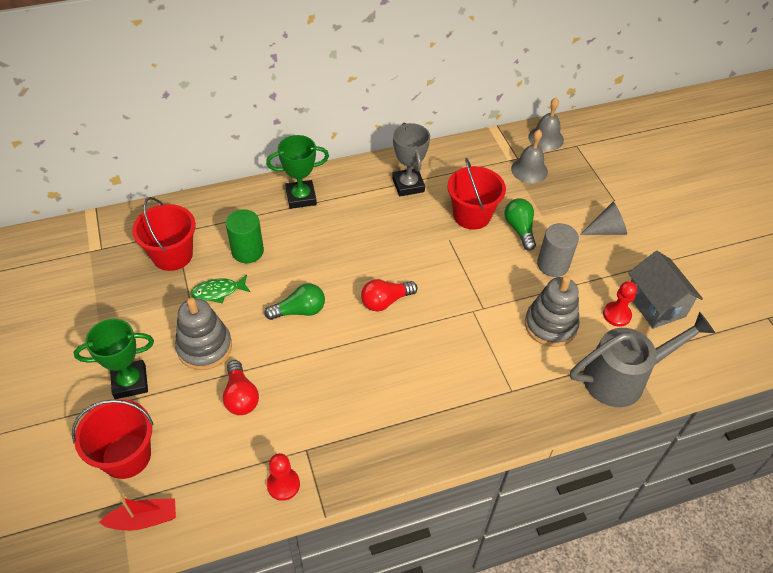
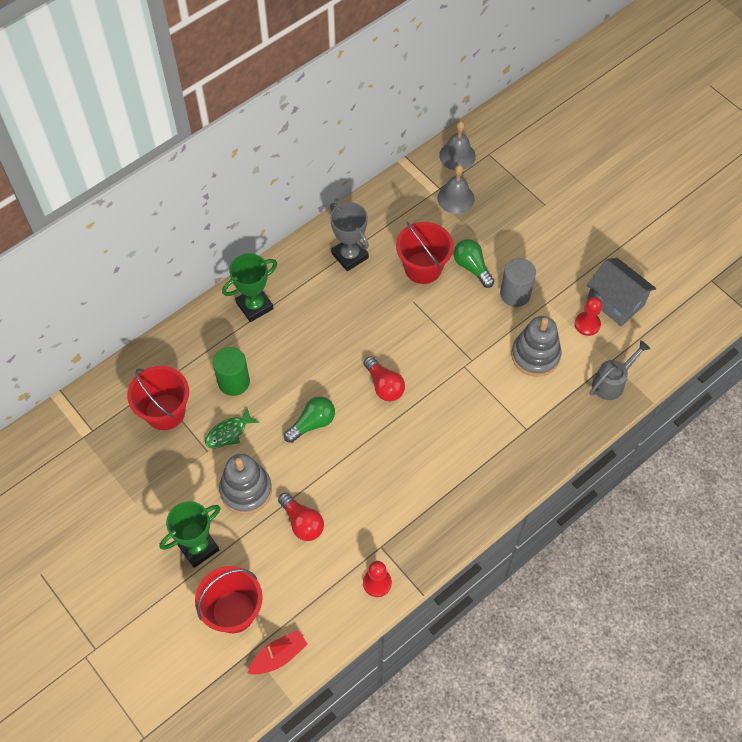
camera: 20 degrees left, 10 degrees up
(385, 301) = (384, 385): red light bulb -> red light bulb turned 75 degrees counterclockwise
(606, 230) = (549, 240): grey cone -> none
(622, 378) = (611, 382): grey watering can -> grey watering can, size x0.59

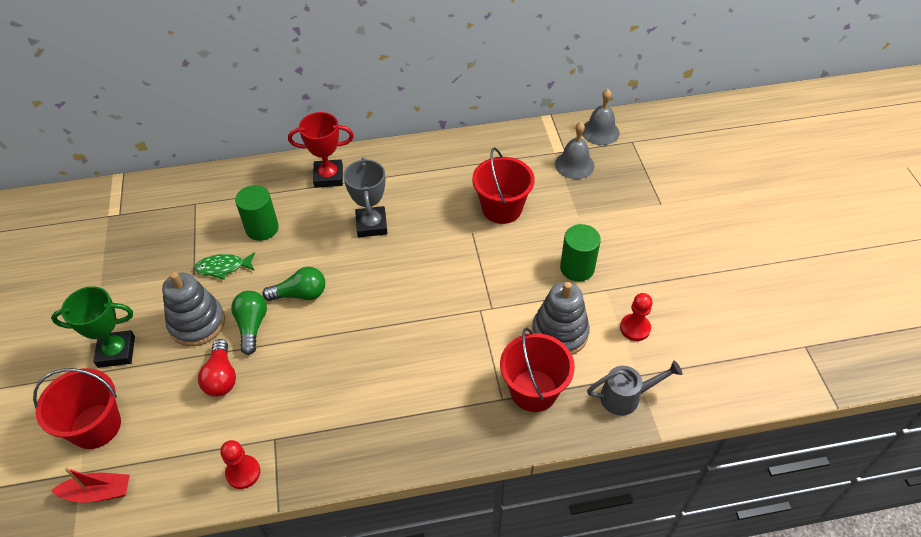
camera: 30 degrees right, 10 degrees down
(165, 412) = (187, 226): red bucket -> red bucket (533, 390)
(254, 306) = (328, 177): green trophy -> red trophy
(350, 256) = (442, 172): grey trophy -> grey trophy (371, 225)
(384, 385) = (391, 292): red light bulb -> none
(472, 267) = (549, 227): green light bulb -> green light bulb (252, 326)
(515, 294) = (577, 268): grey cylinder -> green cylinder
(616, 301) = (680, 320): grey house -> none

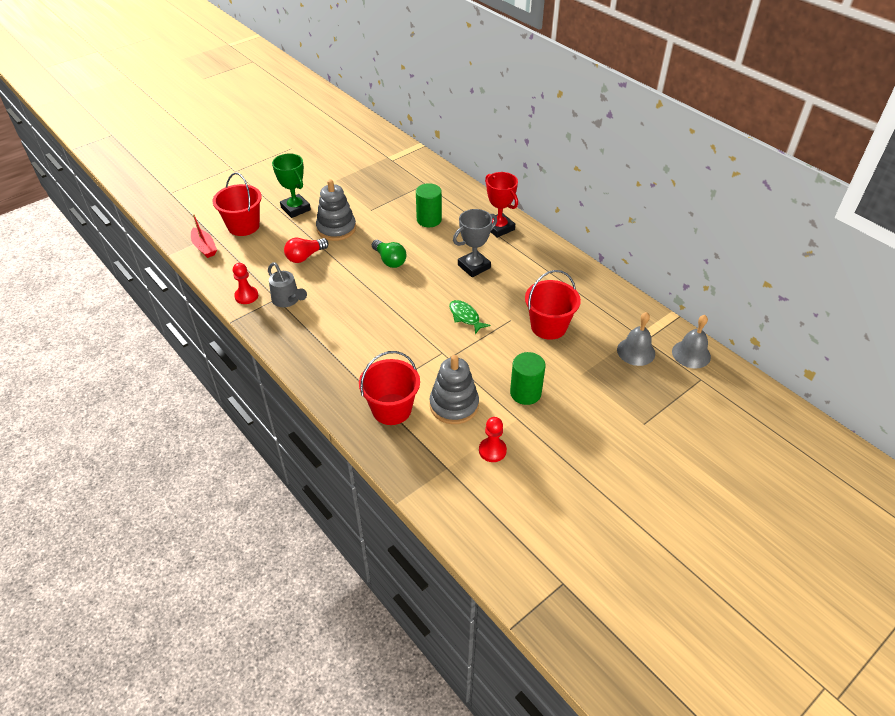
camera: 60 degrees right, 5 degrees down
(223, 267) = (385, 219): green fish -> green fish (465, 317)
(252, 326) = (350, 251): green light bulb -> none
(625, 397) = (421, 467): grey watering can -> grey watering can (287, 300)

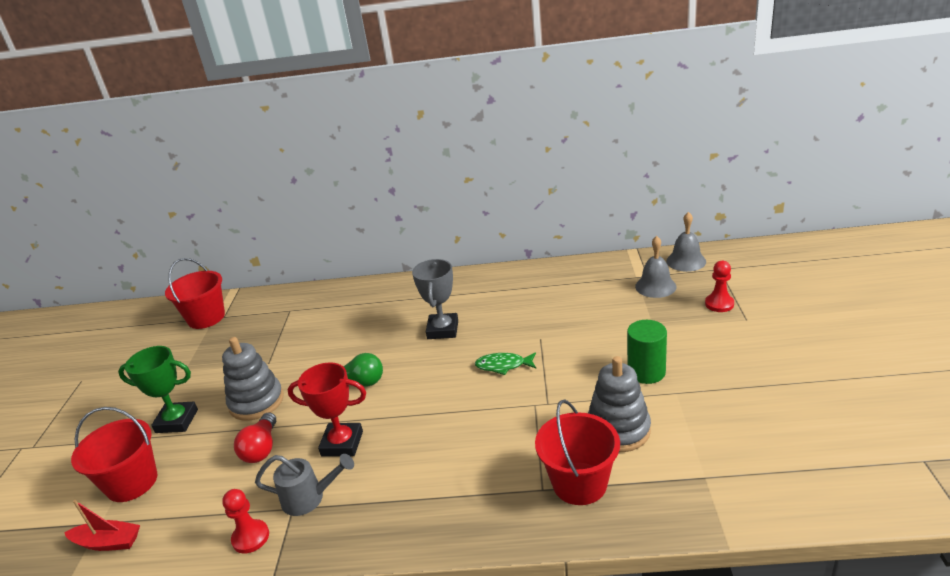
camera: 45 degrees left, 15 degrees down
(429, 220) = (341, 330): green cylinder -> none
(492, 450) = (706, 430): red pawn -> red pawn (719, 304)
(499, 228) = (413, 293): red trophy -> red trophy (342, 444)
(548, 326) = (574, 320): red bucket -> red bucket (206, 318)

